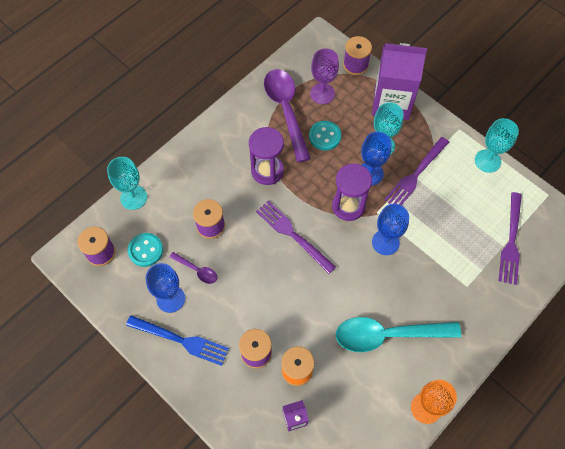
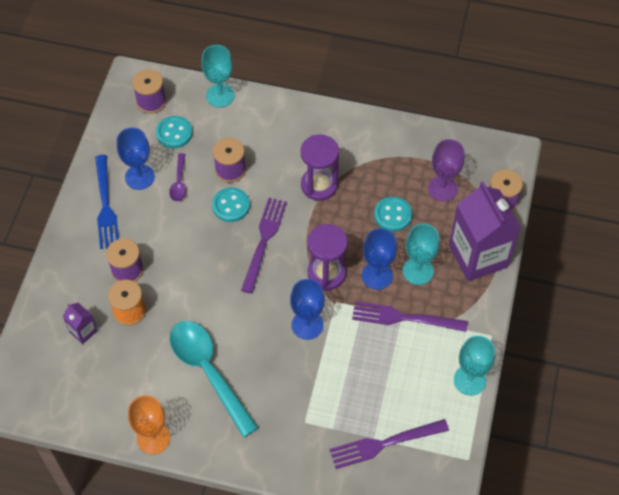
camera: 60 degrees right, 5 degrees down
(245, 242) = (231, 206): none -> turquoise button
(286, 111) = (399, 167): purple spoon -> none

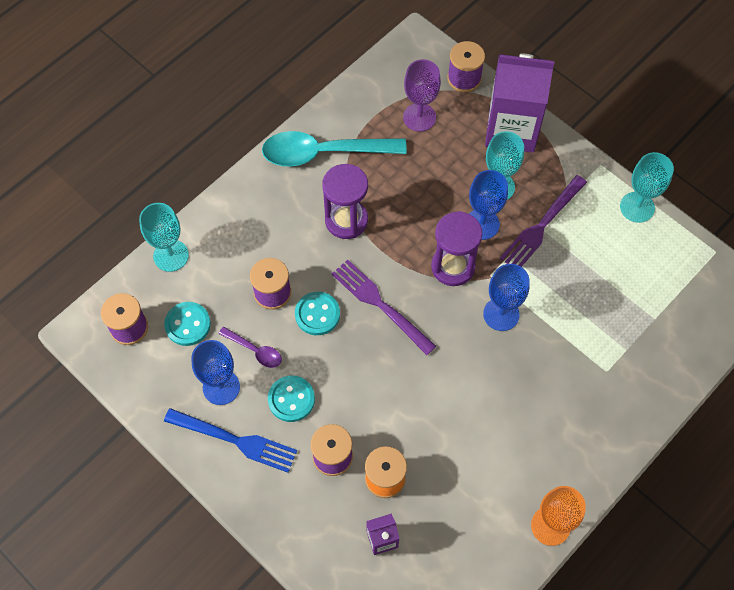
camera: 60 degrees left, 5 degrees up
(208, 372) = (503, 434): turquoise spoon -> turquoise spoon (324, 153)
(384, 444) = (665, 313): purple fork -> none
(393, 215) = (422, 174): turquoise button -> turquoise button (291, 399)

